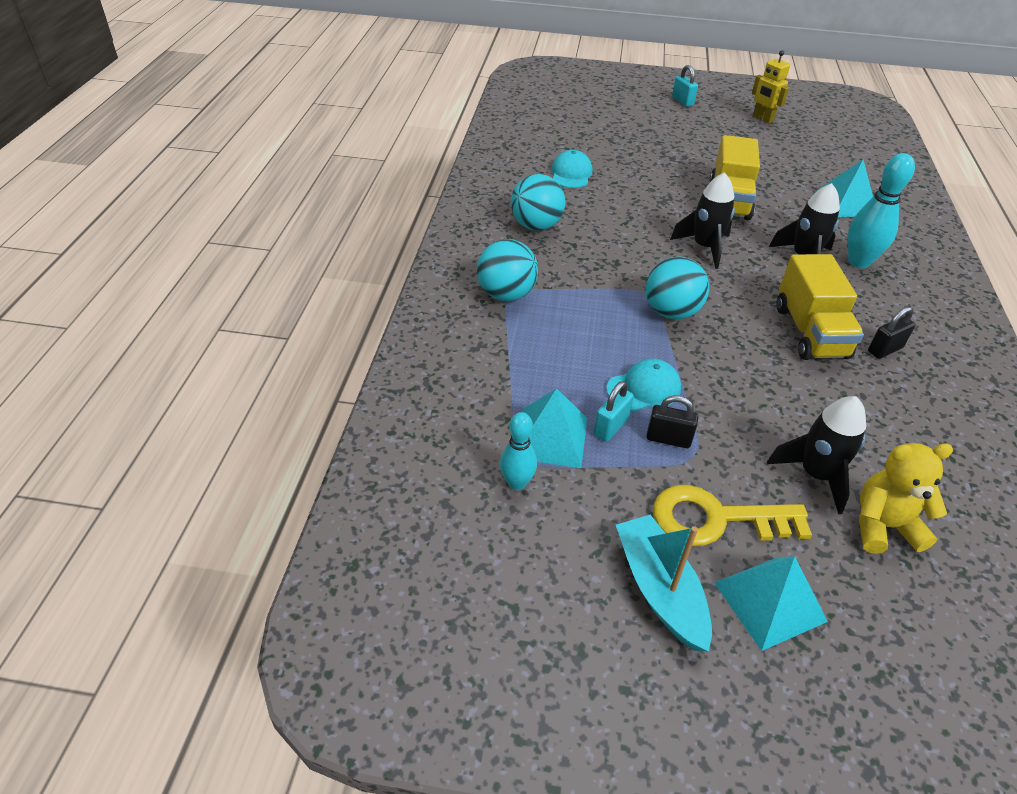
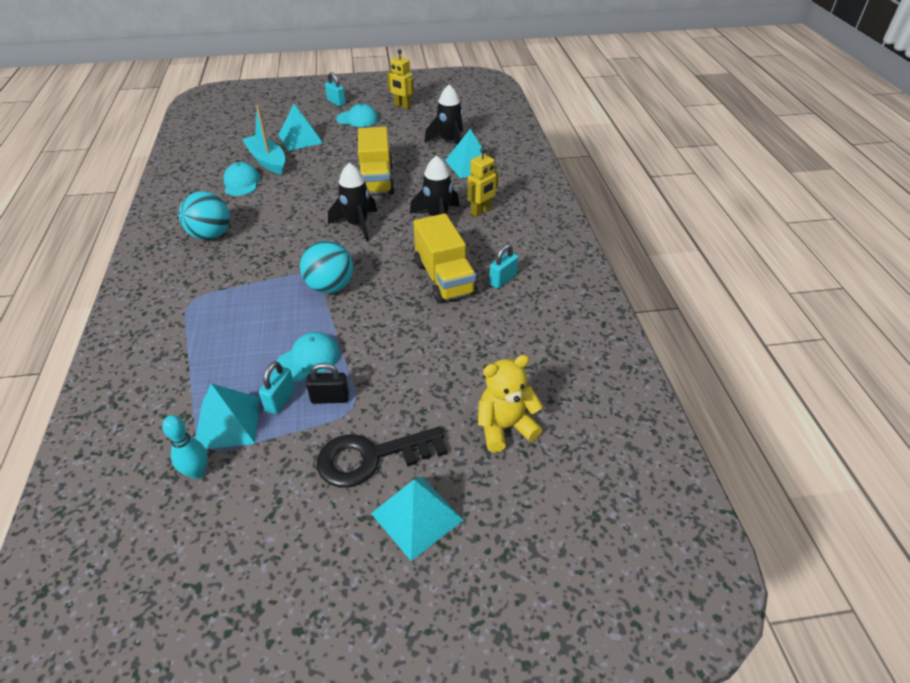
camera: 15 degrees left, 0 degrees up
(506, 294) = (185, 303): turquoise ball -> none
(639, 136) = (300, 138): none -> turquoise pyramid
(659, 589) = (325, 532): turquoise boat -> turquoise boat (267, 161)
(707, 125) = (357, 119): none -> turquoise cap
(716, 519) = (372, 457): yellow key -> black key
(815, 475) = (451, 398): black rocket -> black rocket (449, 142)
(858, 262) = (481, 211): turquoise bowling pin -> yellow robot
(885, 350) = (503, 280): black padlock -> turquoise padlock

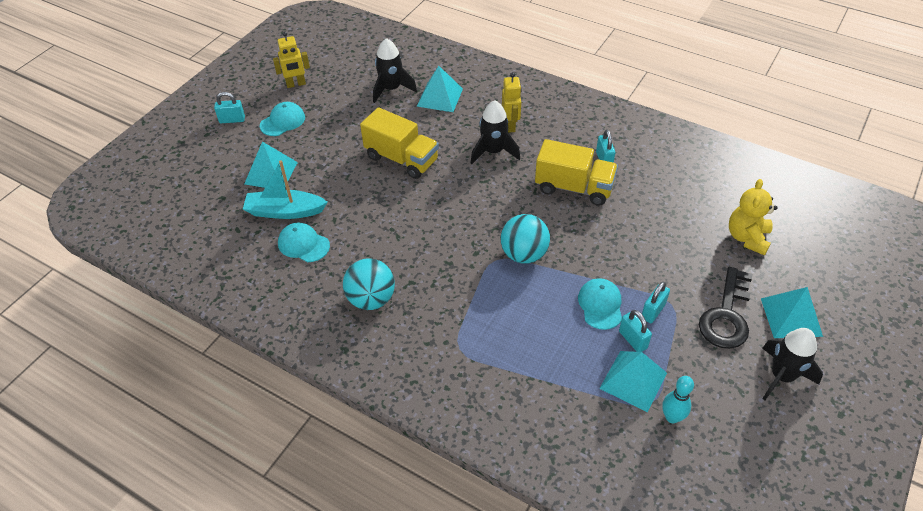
camera: 50 degrees left, 5 degrees up
(330, 398) = (653, 311): black padlock -> turquoise padlock
(357, 225) = (455, 201): black rocket -> black rocket (781, 376)

